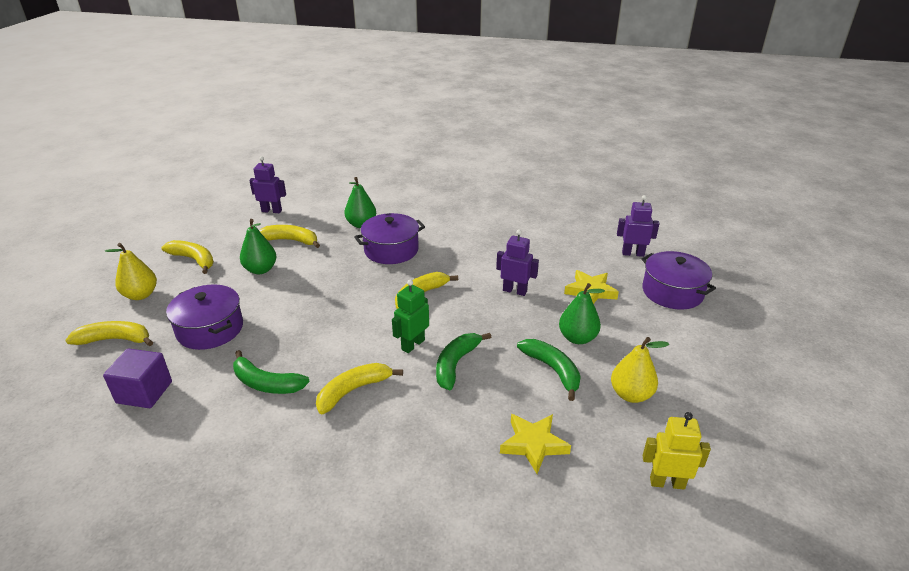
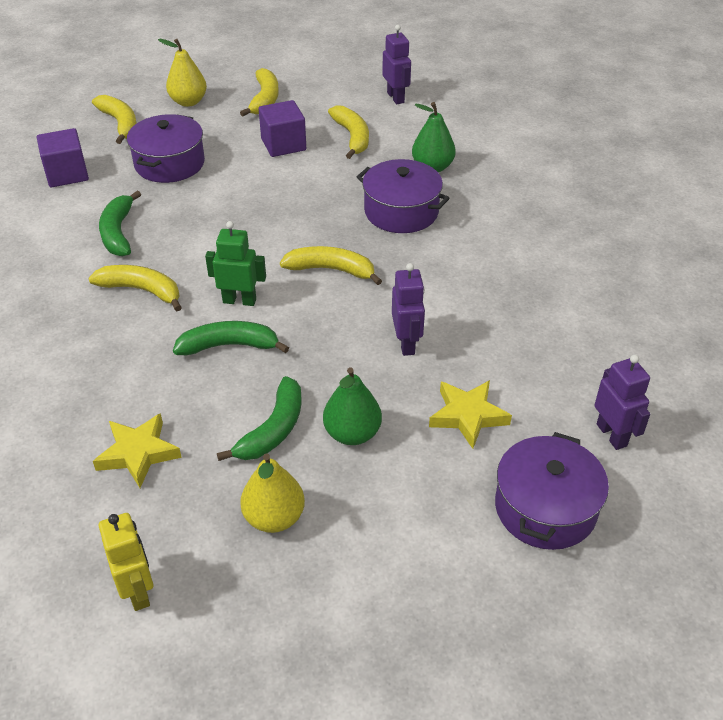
camera: 60 degrees right, 10 degrees up
(261, 270) = (283, 144): green pear -> purple cube

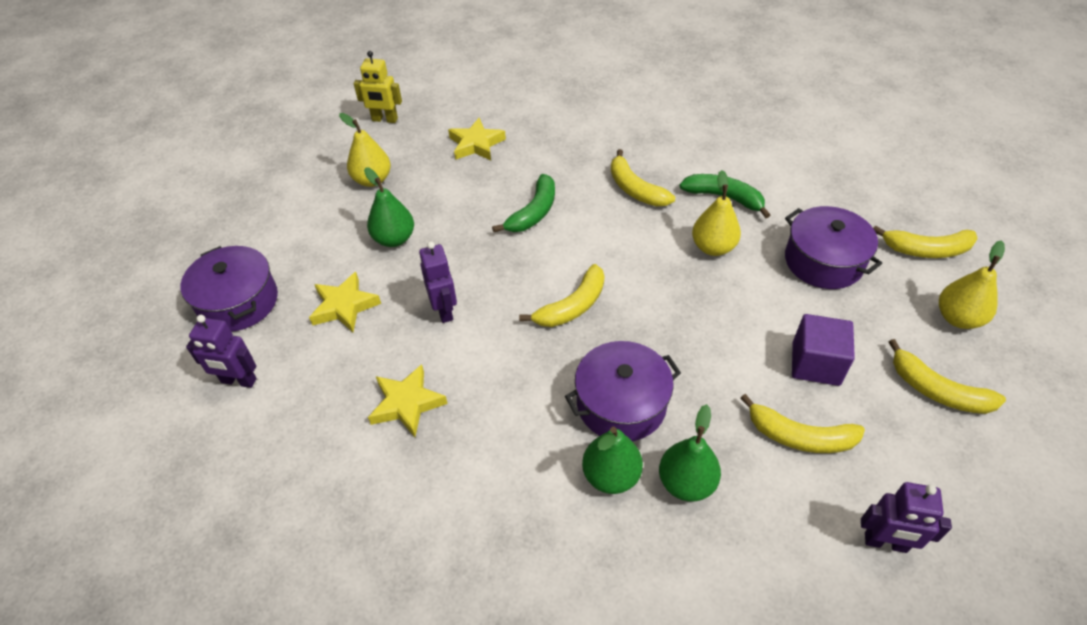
camera: 125 degrees right, 5 degrees up
(67, 174) = (840, 192): purple cube -> none
(142, 290) = (635, 189): yellow banana -> yellow banana turned 90 degrees clockwise
(195, 219) = (713, 247): none -> yellow pear
(239, 300) = (579, 235): green robot -> none
(273, 430) = (436, 204): green banana -> none
(406, 343) = (444, 310): purple robot -> purple robot turned 135 degrees counterclockwise
(460, 196) = (611, 476): none -> green pear
(514, 315) = (407, 403): none -> yellow star

